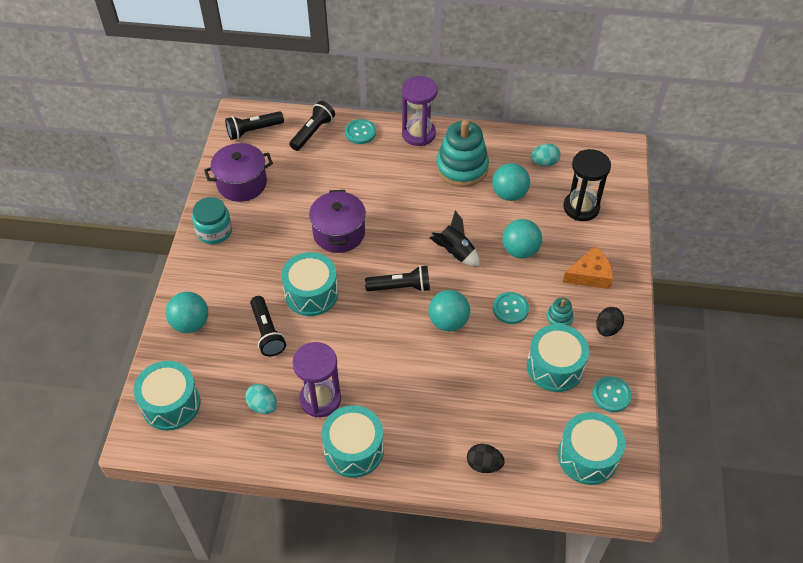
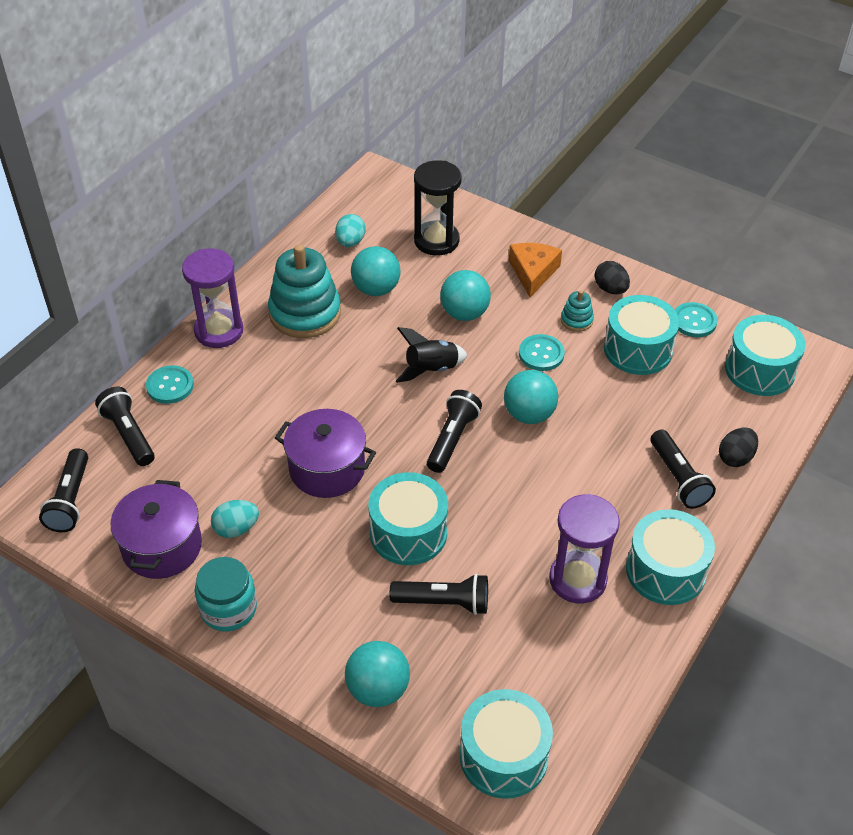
camera: 65 degrees left, 5 degrees down
(262, 406) = (558, 646): turquoise egg -> turquoise egg (236, 529)
(442, 432) = (678, 478): none -> black flashlight

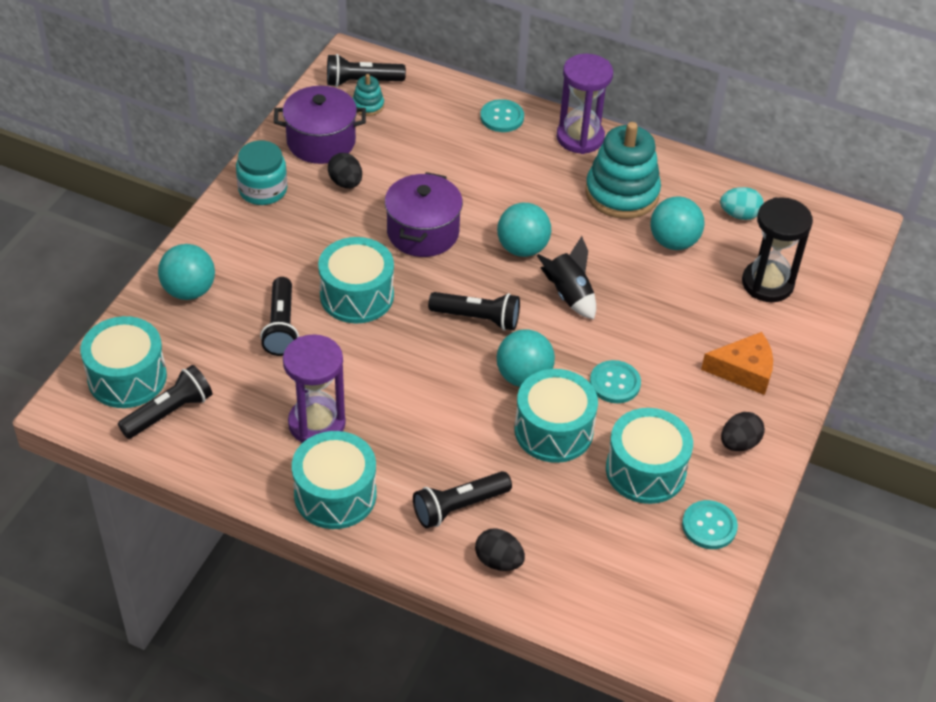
camera: 80 degrees right, 0 degrees up
(129, 435) = (439, 102): black flashlight -> black flashlight (169, 412)
(236, 529) = (345, 183): turquoise egg -> black egg
(464, 313) = (658, 315): turquoise ball -> turquoise ball (522, 248)
(576, 320) = (677, 413): turquoise stacking toy -> turquoise stacking toy (368, 105)
(760, 370) = (644, 591): turquoise drum -> turquoise drum (553, 430)

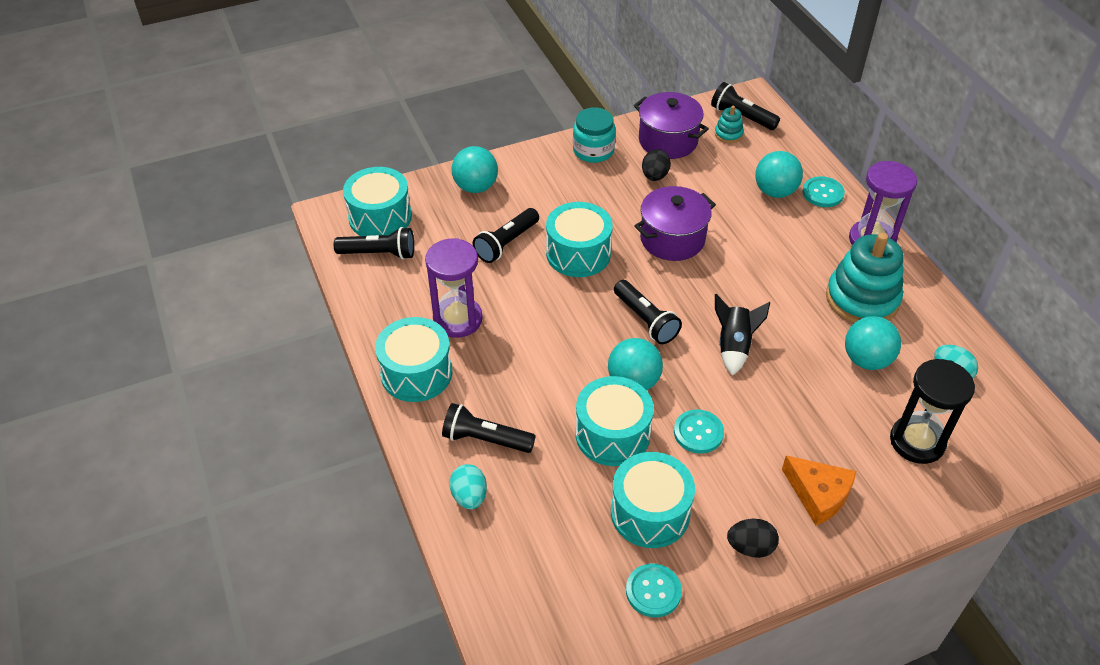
camera: 45 degrees right, 0 degrees up
(498, 561) = (469, 496): black egg -> turquoise egg
(522, 248) = (735, 292): turquoise ball -> turquoise ball (775, 192)

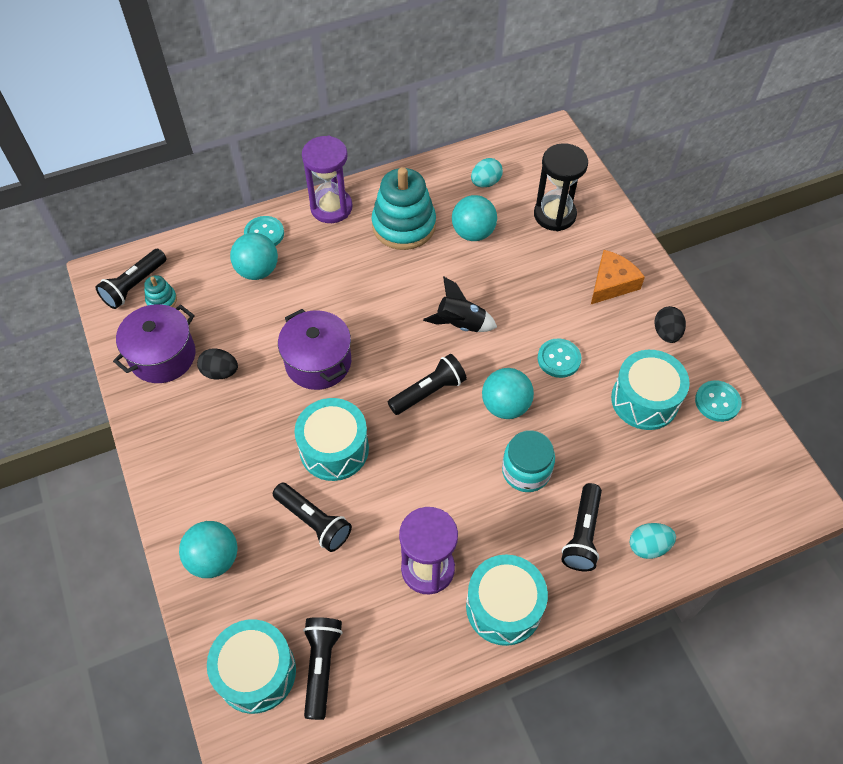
camera: 90 degrees left, 10 degrees up
(593, 151) = (167, 430): turquoise jar -> turquoise jar (526, 471)
(612, 434) = (567, 425): turquoise drum -> none

